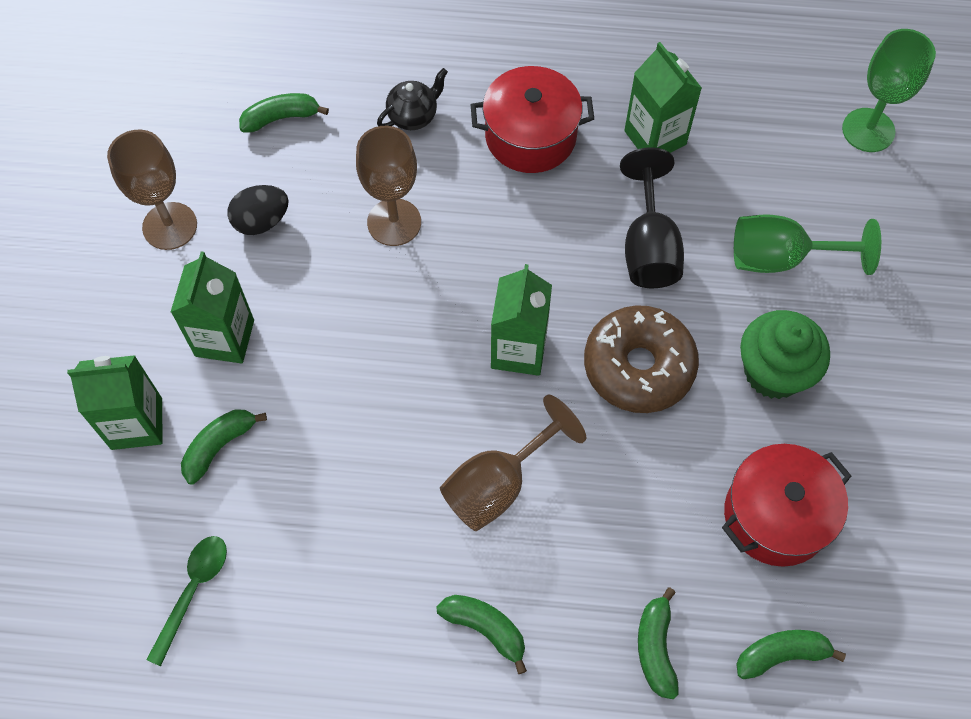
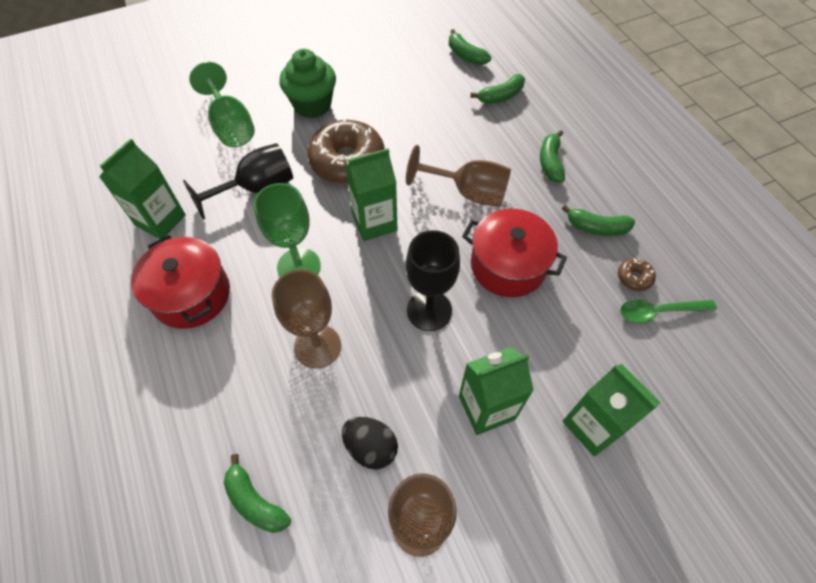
camera: 120 degrees left, 5 degrees down
(219, 446) = (564, 357): green banana -> green banana (596, 227)
(251, 599) = (634, 277): none -> brown donut
(364, 345) = (429, 310): none -> black goblet
(413, 116) = (206, 388): black teapot -> none
(776, 516) = (397, 78): red pot -> red pot (508, 265)
(868, 130) = (108, 118): green goblet -> green goblet (299, 266)

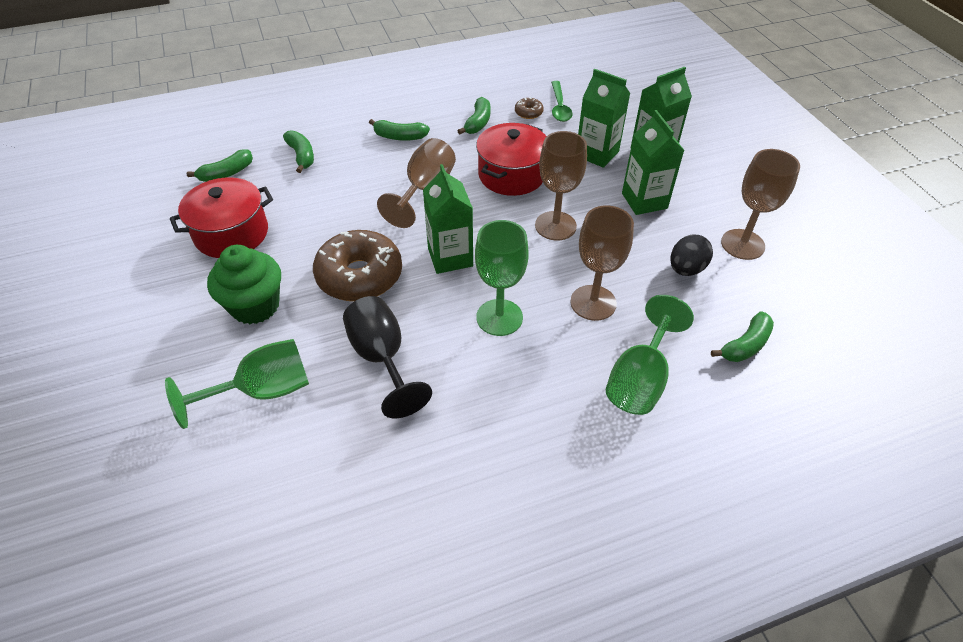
camera: 85 degrees left, 10 degrees down
(160, 220) = (413, 459): green carton -> green carton (597, 154)
(191, 295) = (530, 413): red pot -> red pot (231, 233)
(219, 386) = (640, 379): none -> green goblet
(429, 310) = (555, 226): black goblet -> brown goblet

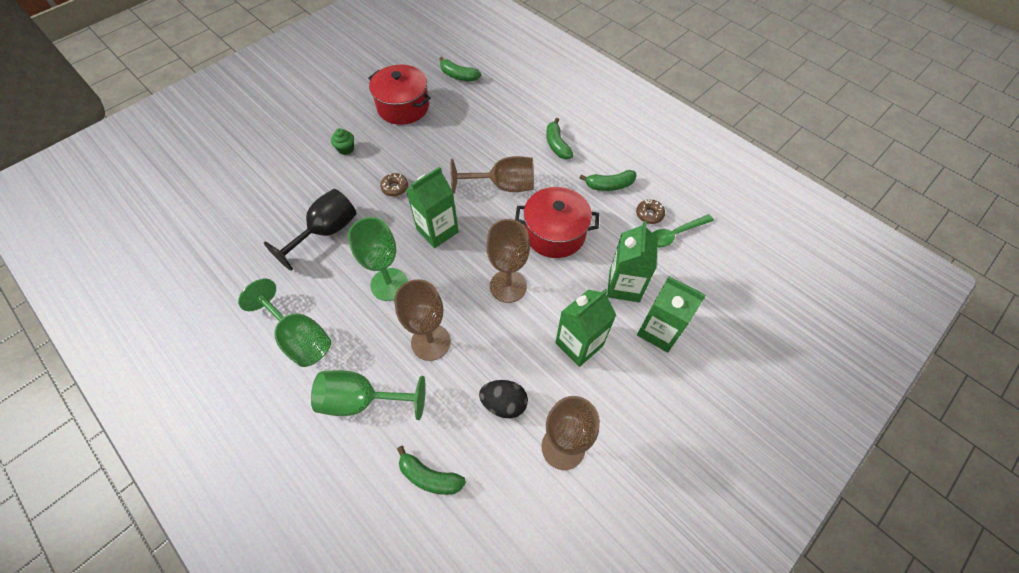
camera: 65 degrees right, 10 degrees up
(255, 306) = (346, 149): green cupcake -> green cupcake, size x0.48
(263, 391) = (281, 185): green goblet -> green goblet (300, 338)
(301, 156) = (499, 102): green banana -> none
(359, 276) = (395, 188): brown donut -> brown donut, size x0.42

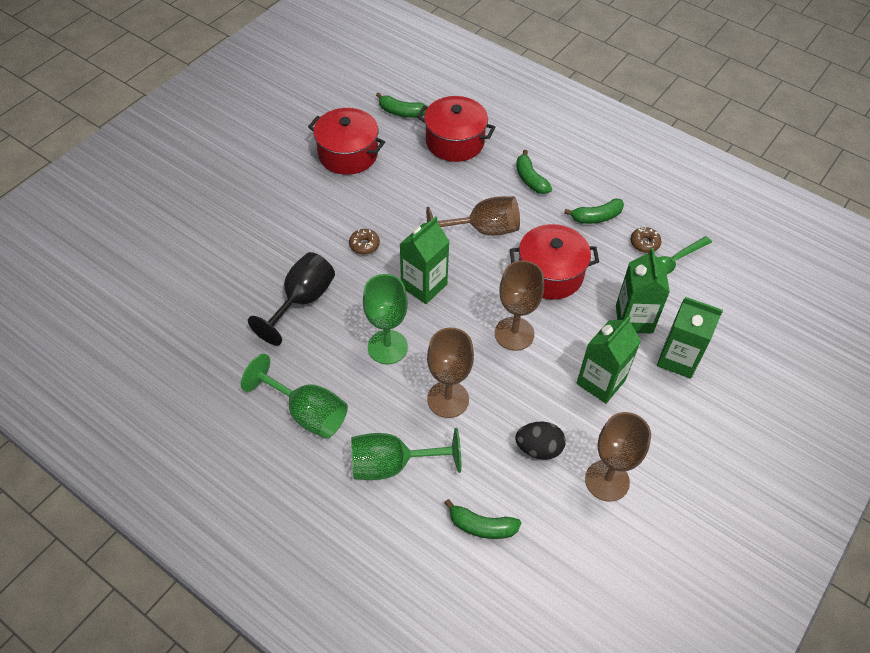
camera: 10 degrees left, 5 degrees down
(346, 149) = (296, 208): green cupcake -> none
(498, 105) = (455, 142): none -> red pot

